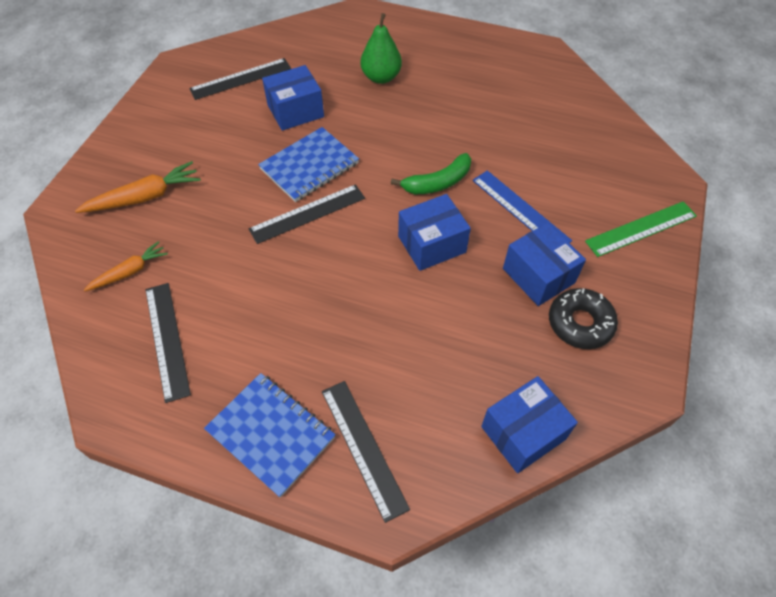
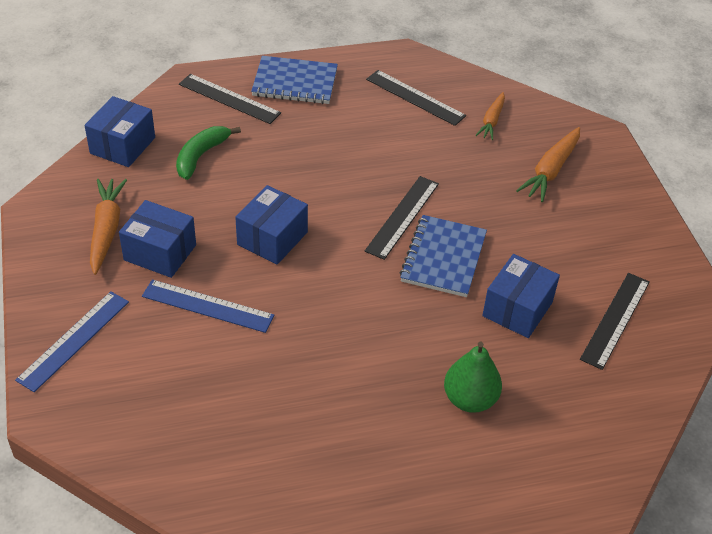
camera: 145 degrees right, 10 degrees down
(438, 183) = (307, 297): green banana -> green banana (201, 156)
(580, 323) = (106, 230): black donut -> orange carrot
(641, 228) = (74, 340): green ruler -> blue ruler

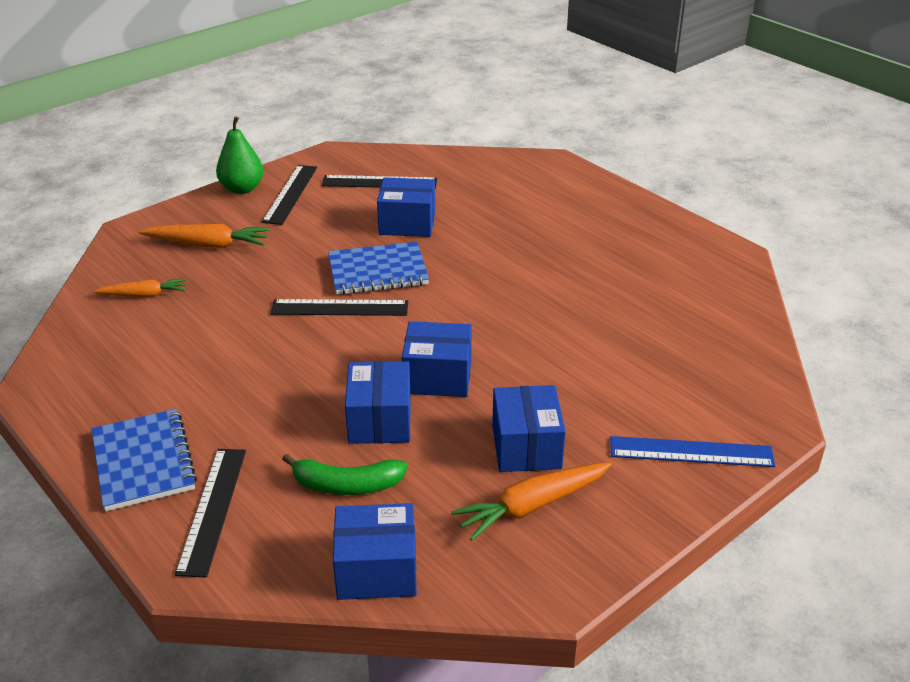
camera: 115 degrees left, 10 degrees down
(207, 306) = (563, 383): blue ruler -> none
(249, 191) = (380, 420): none -> blue box
(415, 97) = (126, 356): black ruler -> black ruler (290, 194)
(470, 399) = (521, 222): green pear -> green pear (242, 189)

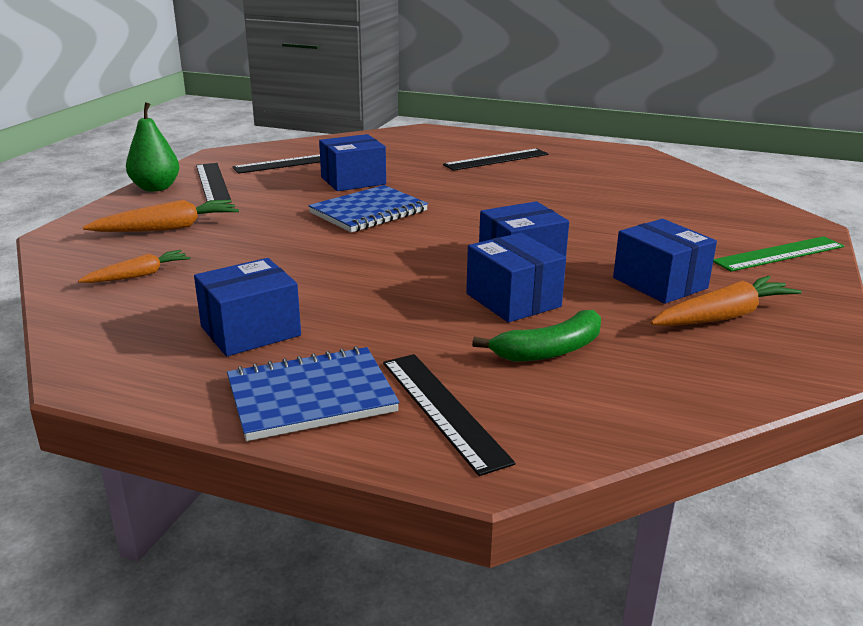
camera: 30 degrees left, 10 degrees down
(143, 462) = (311, 397): blue notebook -> blue notebook turned 60 degrees counterclockwise
(339, 308) = (366, 240): black ruler -> black ruler (496, 159)
(376, 570) = (668, 399): blue box -> blue box (250, 331)
(532, 506) = (723, 316): orange carrot -> orange carrot turned 150 degrees counterclockwise
(691, 452) = (779, 254): blue ruler -> green ruler

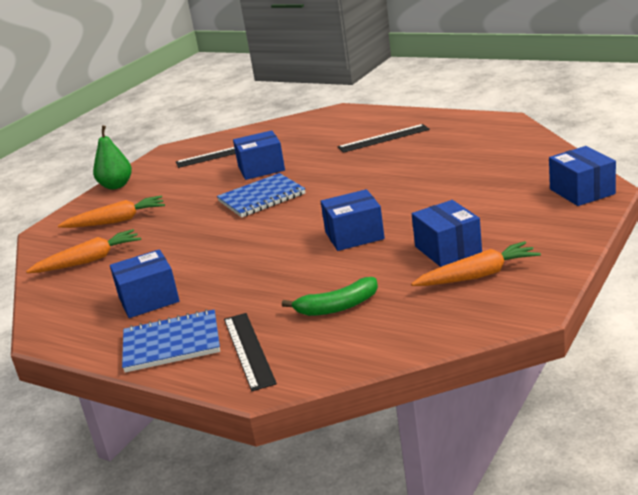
camera: 15 degrees right, 0 degrees up
(139, 275) = (89, 261): orange carrot -> orange carrot, size x1.54
(213, 183) = (157, 178): black ruler -> none
(513, 300) = (332, 269): blue box -> blue box (582, 191)
(779, 254) = (560, 218): green ruler -> none

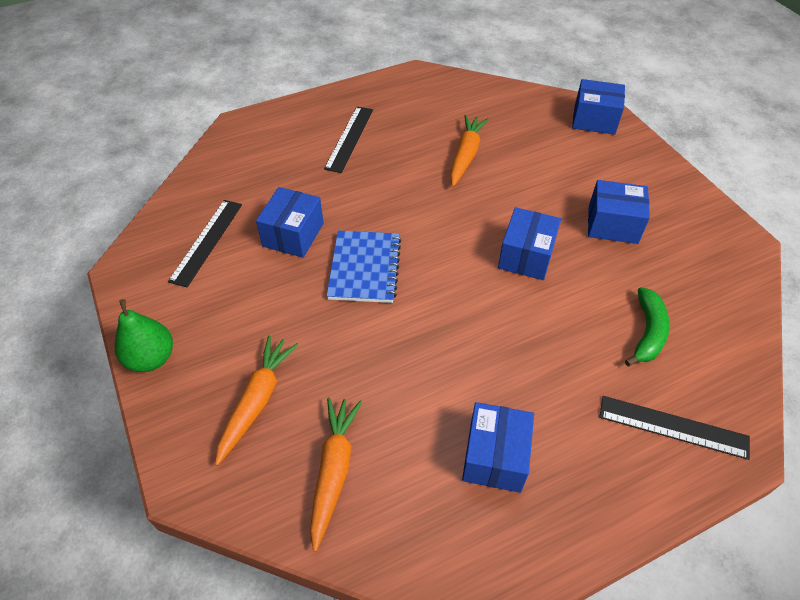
camera: 60 degrees left, 25 degrees up
(171, 344) = (610, 479): blue notebook -> none
(478, 275) = (672, 235): orange carrot -> orange carrot (466, 155)

